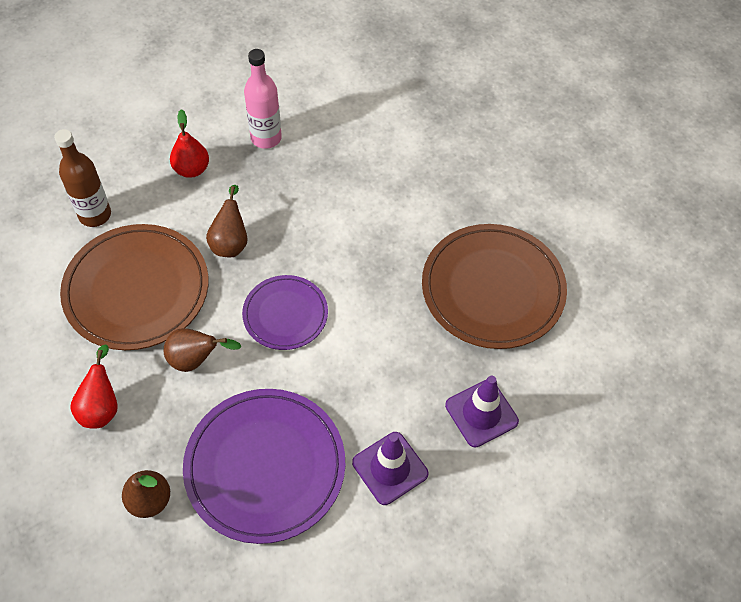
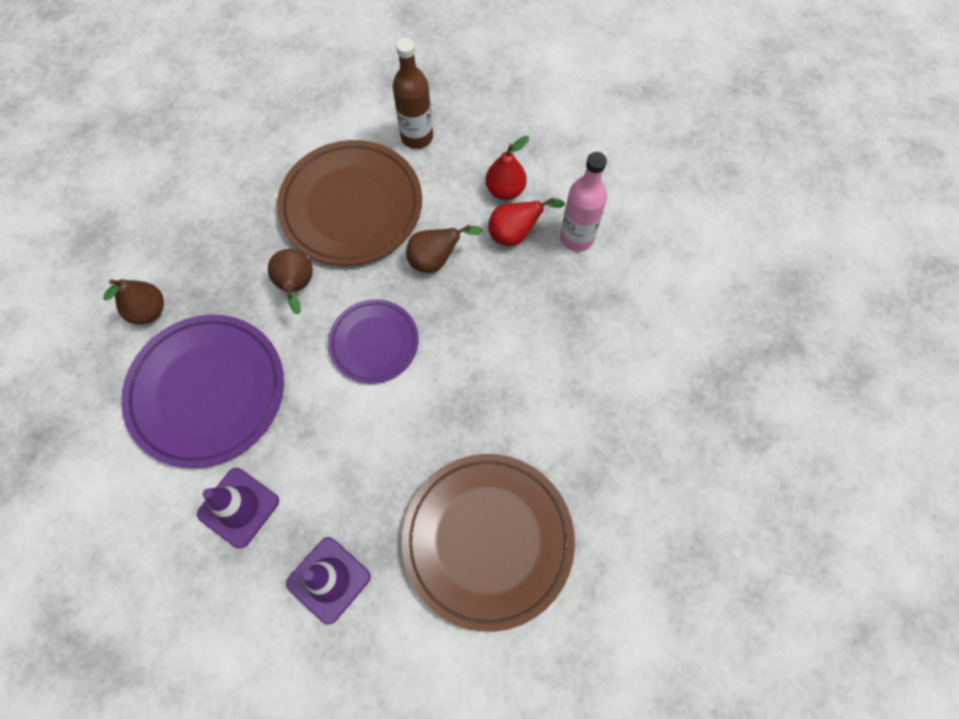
camera: 70 degrees right, 10 degrees up
(101, 407) = (225, 233): red pear -> red pear (515, 233)

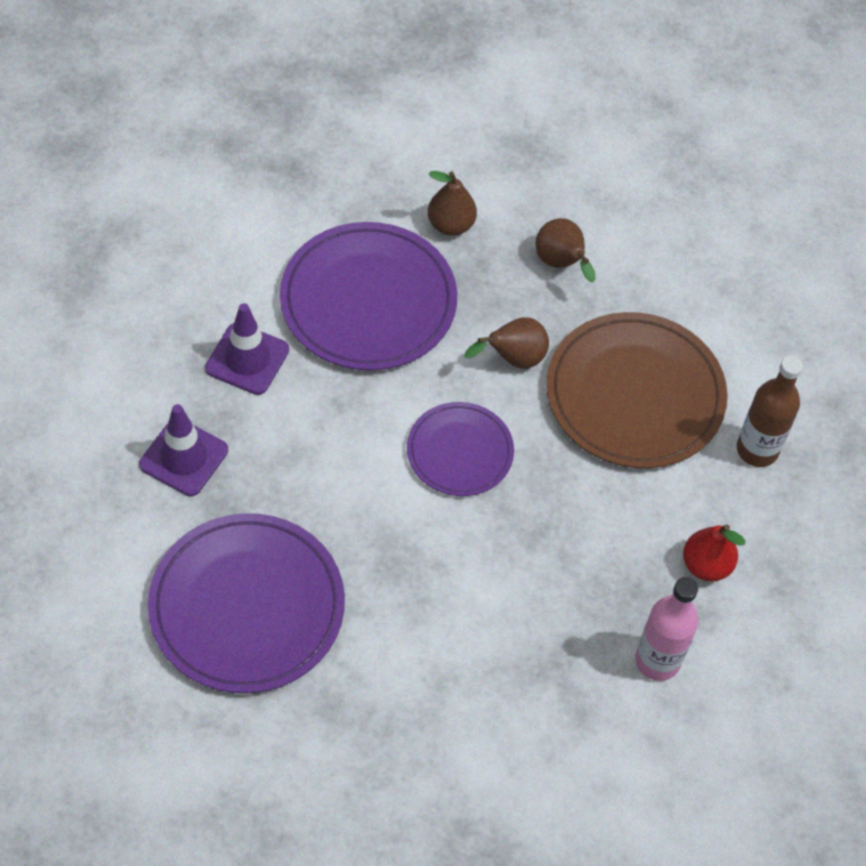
camera: 75 degrees right, 10 degrees down
(436, 260) = (584, 500): brown pear -> brown pear (561, 264)
(488, 540) = (247, 606): brown plate -> purple plate
(515, 233) = (644, 586): red pear -> none

